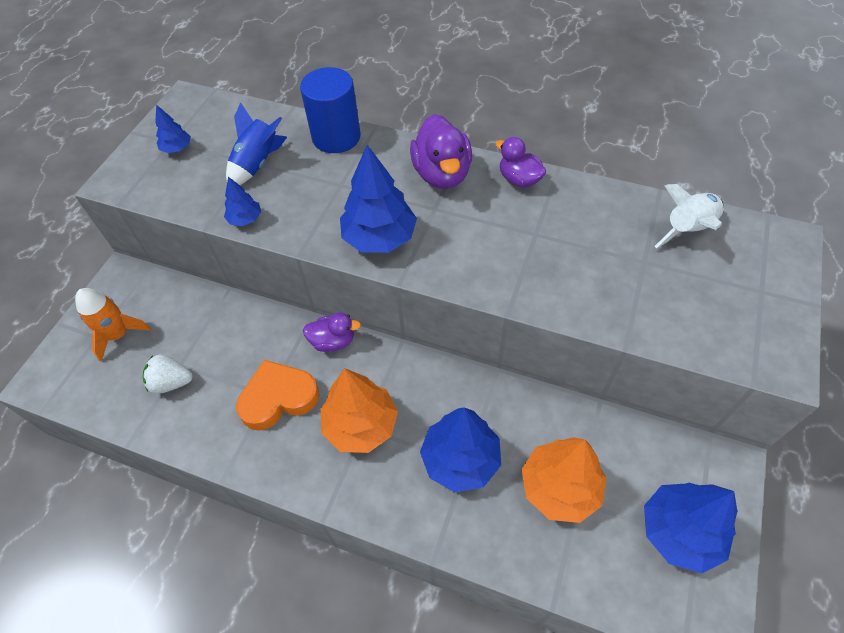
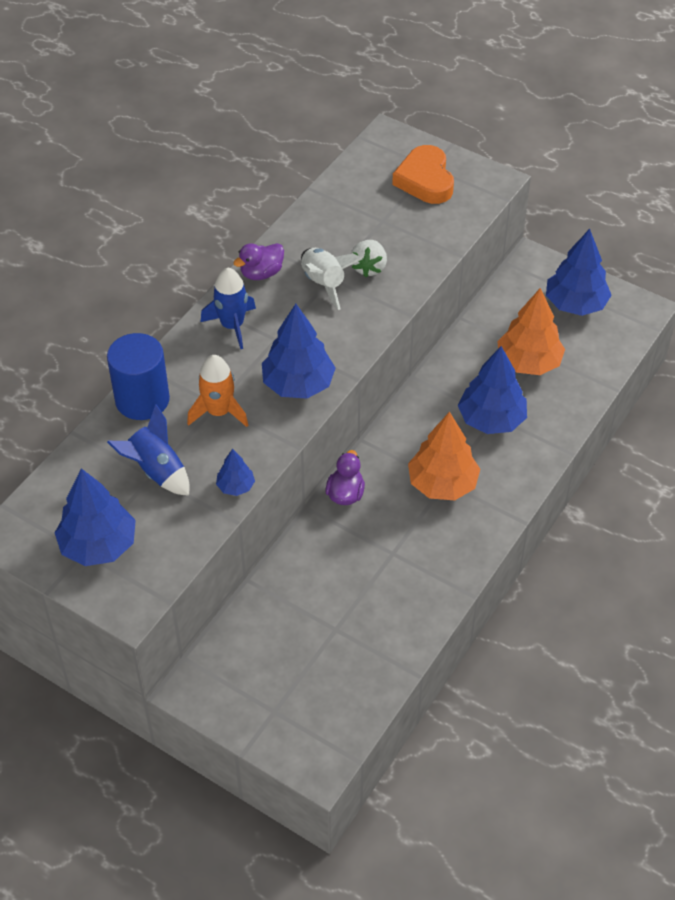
camera: 80 degrees left, 5 degrees down
(118, 334) = (278, 688): orange rocket -> orange rocket (219, 412)
(171, 382) = (355, 636): white strawberry -> white strawberry (369, 267)
(177, 149) = (98, 545): blue tree -> blue tree, size x2.00
(278, 398) = (398, 544): orange heart -> orange heart (425, 180)
(442, 174) = (232, 325): purple duck -> blue rocket
(688, 230) = (358, 186): white rocket -> white rocket (324, 283)

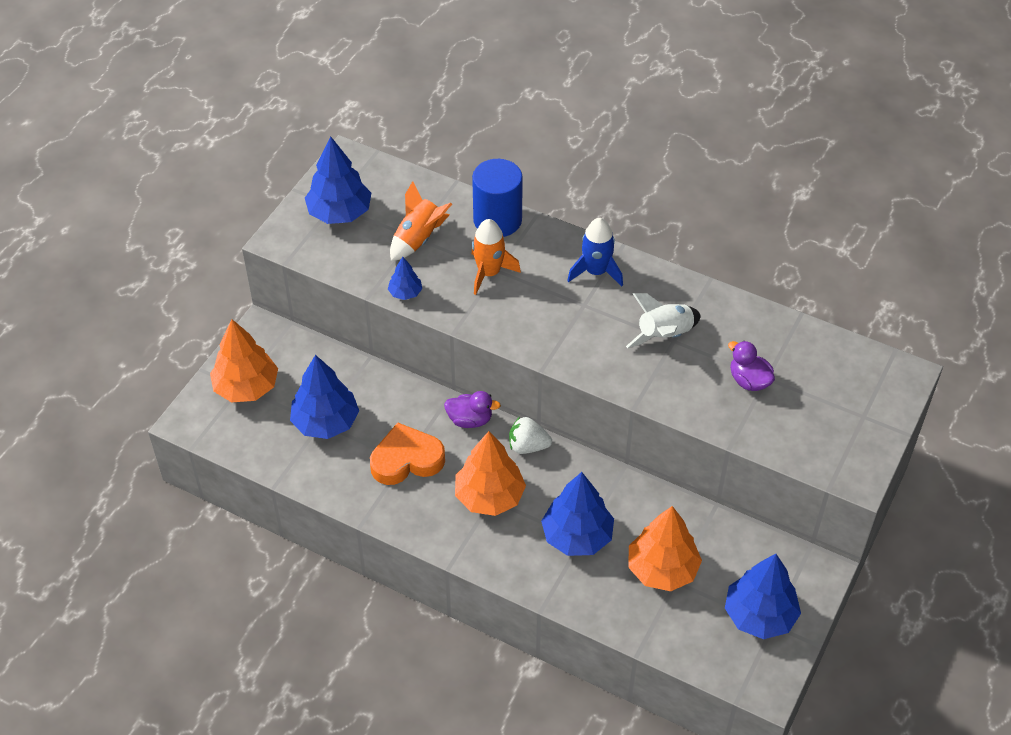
camera: 85 degrees right, 0 degrees up
(156, 471) = (418, 239): blue rocket -> orange rocket
(261, 273) = (669, 286): purple duck -> purple duck (749, 381)
(276, 704) = (246, 387): none -> orange tree
(298, 384) = (529, 326): blue tree -> blue tree (326, 422)
(369, 267) = (694, 370): white strawberry -> white strawberry (528, 446)
(425, 180) = (840, 412): orange heart -> orange heart (406, 459)

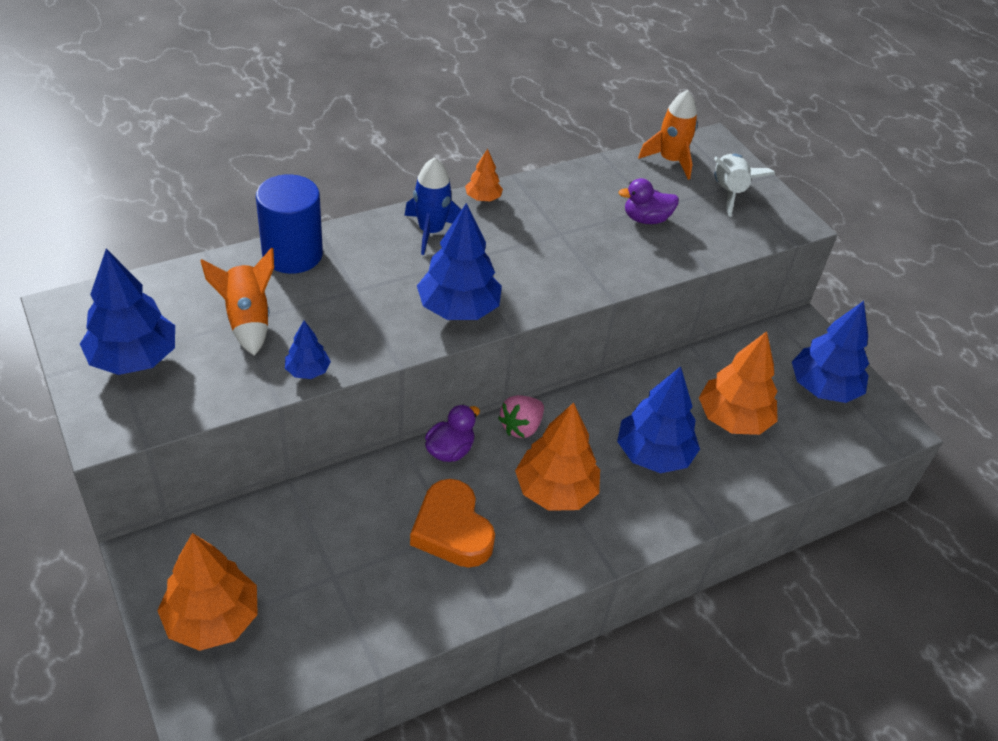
camera: 60 degrees left, 5 degrees down
(326, 422) = (337, 571): blue tree -> blue tree (458, 308)
(406, 459) = (452, 530): orange heart -> orange heart turned 45 degrees counterclockwise
(489, 273) = (352, 297): orange rocket -> orange rocket (670, 160)
(528, 446) = (521, 427): white strawberry -> pink strawberry
(664, 277) = (483, 198): none -> orange tree
(664, 335) = (549, 235): white rocket -> white rocket (729, 192)

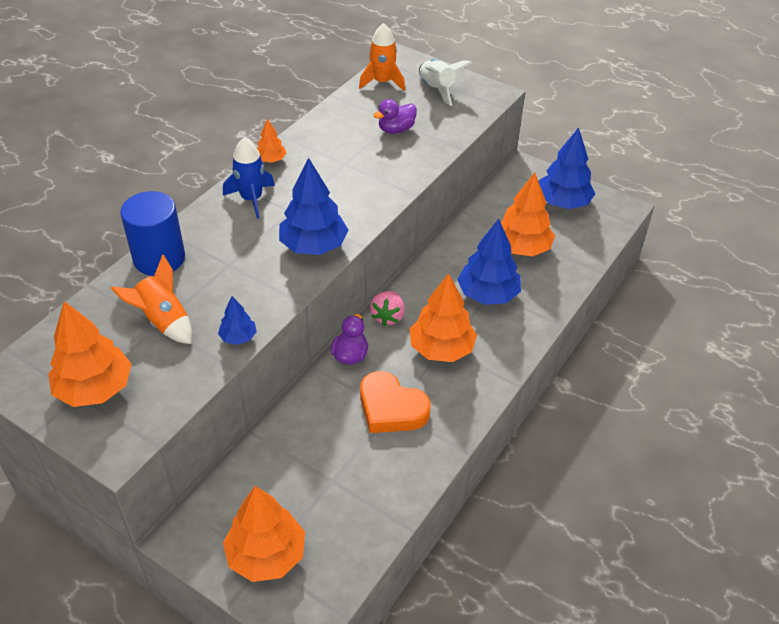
camera: 25 degrees left, 0 degrees up
(134, 358) = (95, 388): blue tree -> orange tree

